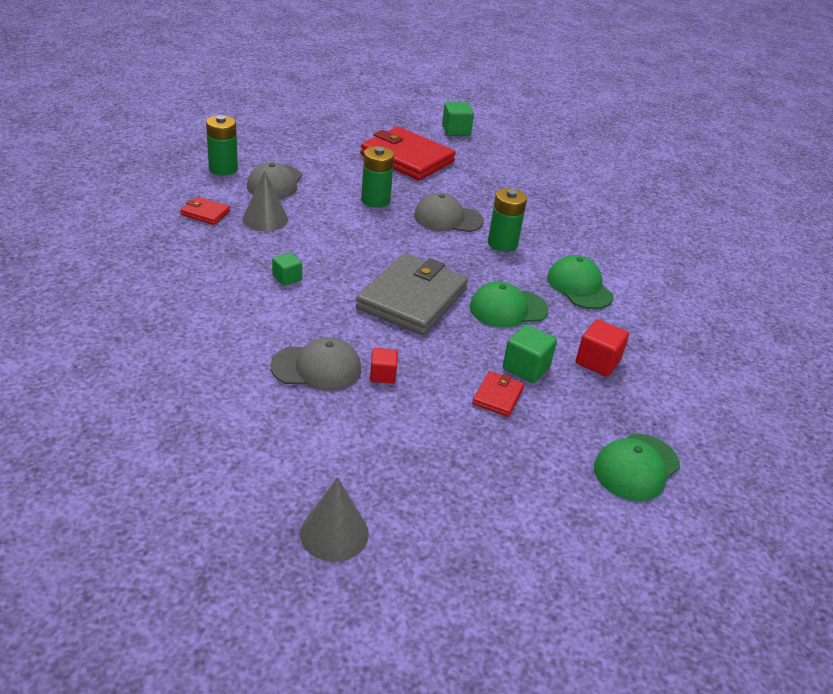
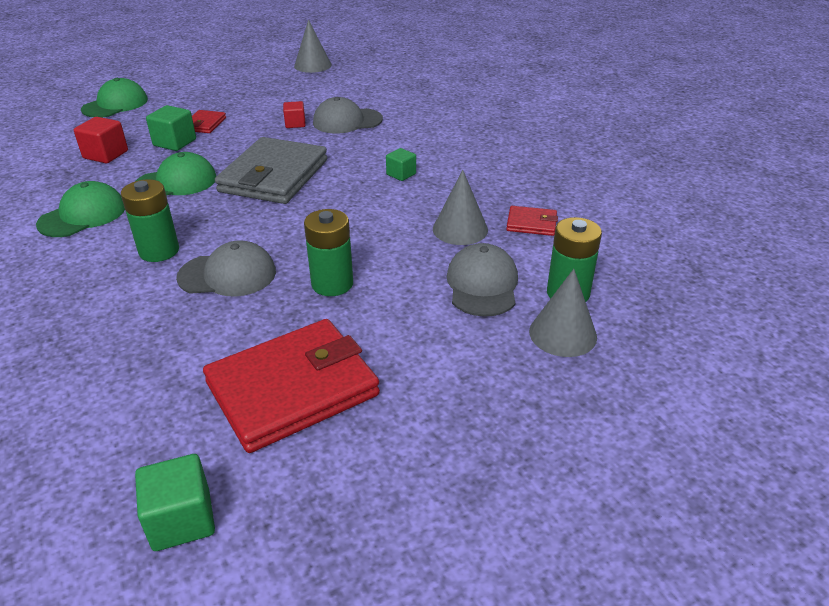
camera: 175 degrees right, 0 degrees up
(246, 153) = (562, 334): none -> grey cone
(407, 158) = (292, 389): red wallet -> red wallet turned 60 degrees counterclockwise
(579, 286) = (83, 215): green cap -> green cap turned 105 degrees counterclockwise

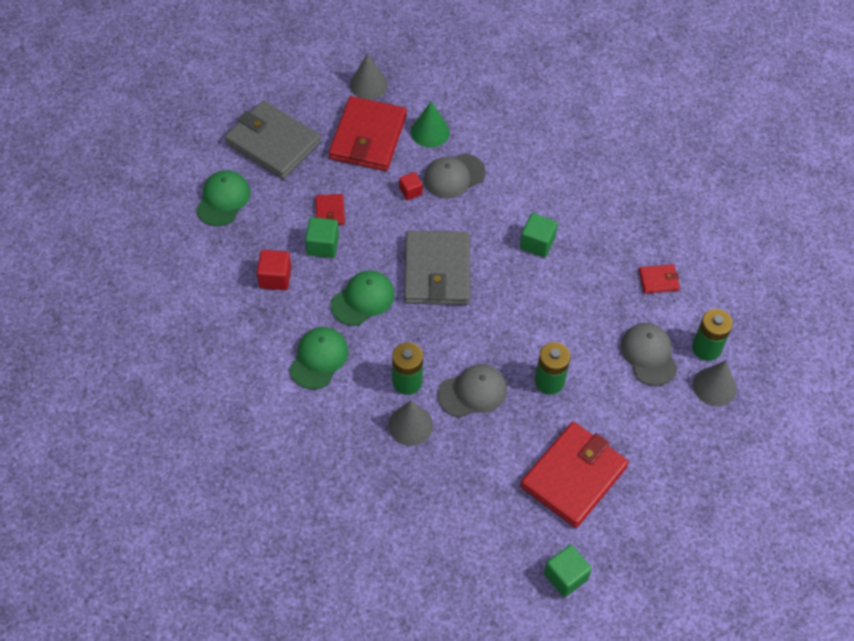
camera: 20 degrees left, 20 degrees up
(196, 82) = (273, 143): none -> grey wallet
(285, 90) = (368, 137): none -> red wallet
(346, 94) = (430, 132): none -> green cone
(401, 174) = (537, 243): green cube -> green cube, size x1.54
(460, 229) = (610, 300): grey cone -> grey cone (410, 425)

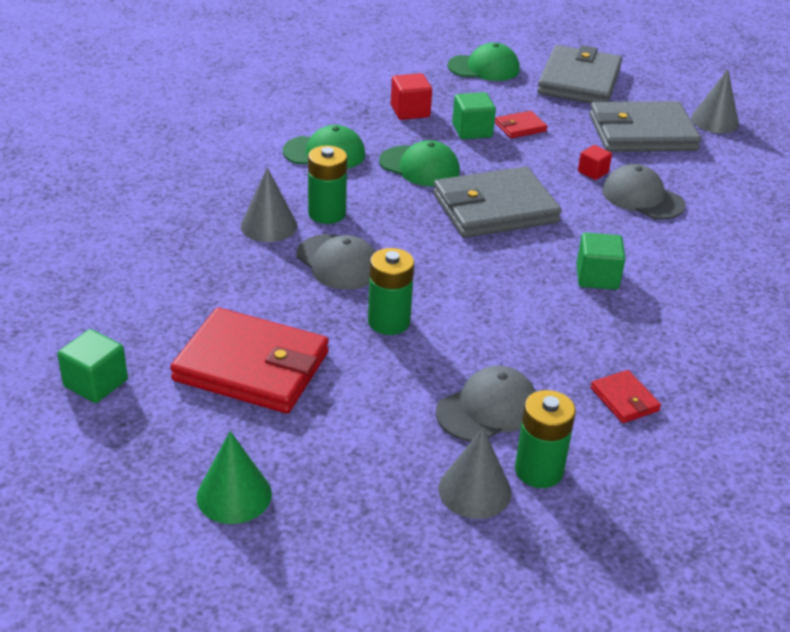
camera: 70 degrees right, 20 degrees down
(368, 137) = (642, 133): red wallet -> grey wallet
(430, 132) = (691, 171): green cone -> green cone (234, 495)

